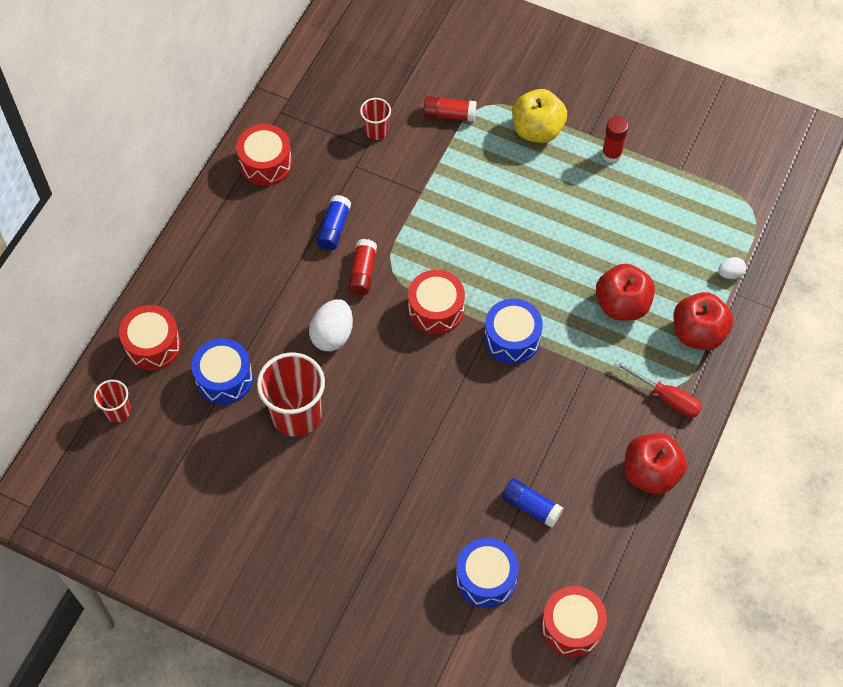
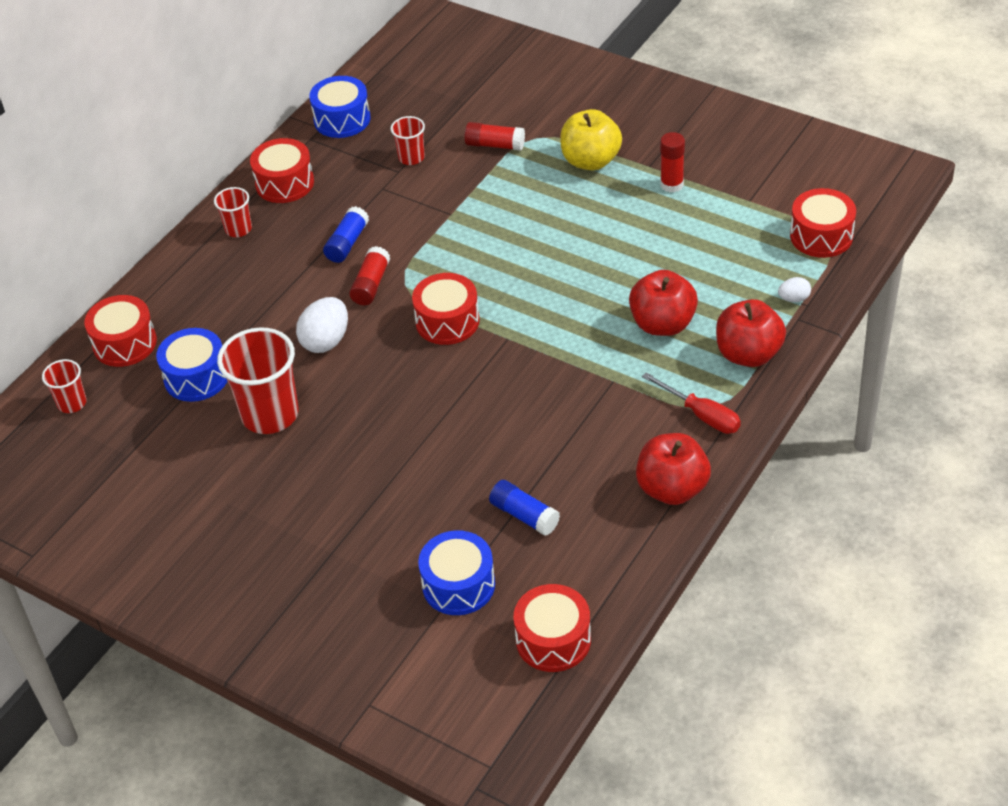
camera: 10 degrees right, 15 degrees down
(232, 216) = (238, 229): none -> red cup
(512, 338) = (529, 351): blue drum -> blue drum (342, 119)
(746, 206) = (821, 236): none -> red drum

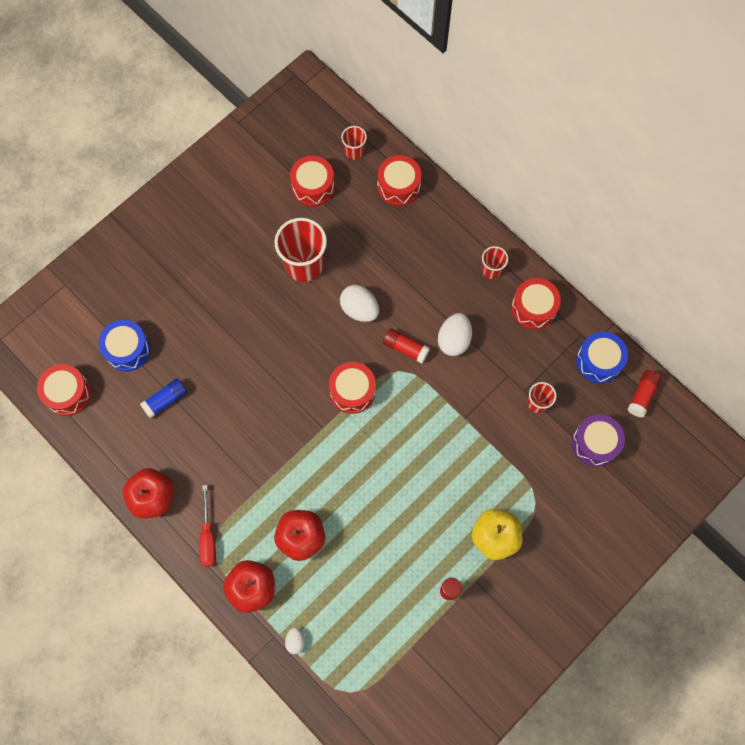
camera: 100 degrees right, 25 degrees up
(196, 377) = (353, 225): blue drum -> none
(347, 243) = (454, 340): blue glue stick -> white egg
(447, 105) = (595, 443): none -> purple drum
(495, 145) = (535, 469): red glue stick -> red glue stick (642, 396)
(701, 415) = (208, 537): red screwdriver -> red screwdriver turned 60 degrees counterclockwise
(821, 236) = (355, 688): red drum -> red drum (313, 187)

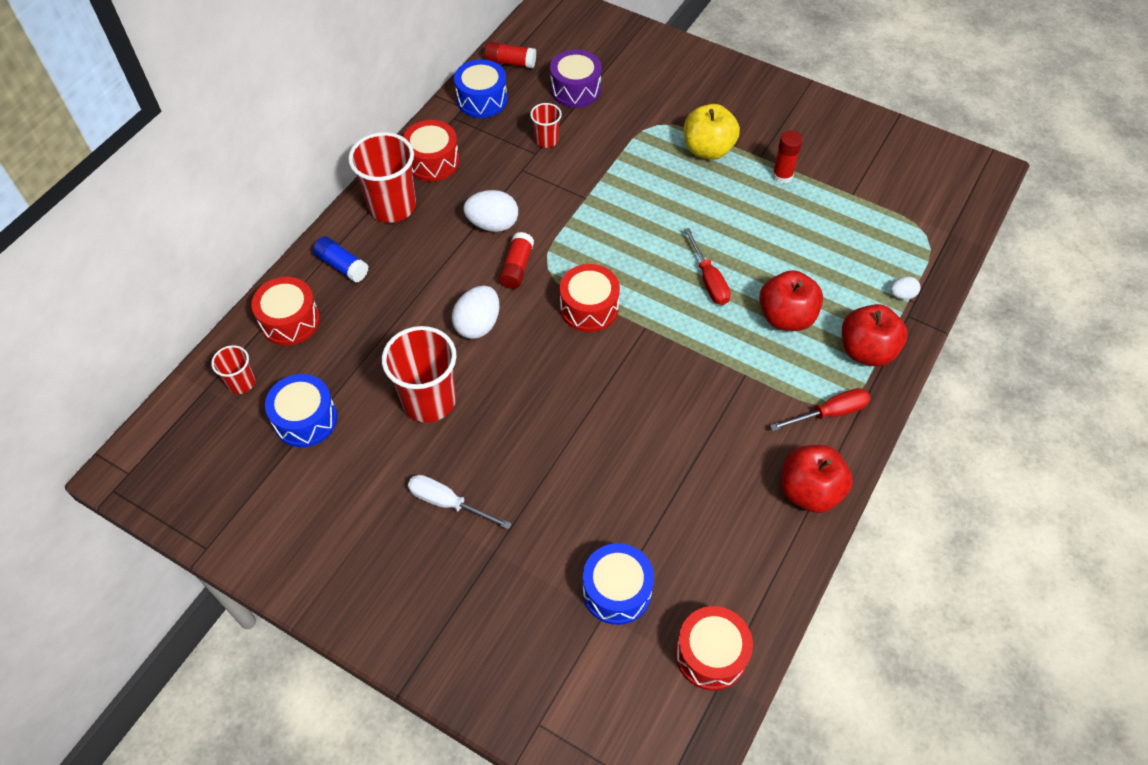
camera: 105 degrees left, 15 degrees down
(165, 400) = (674, 516): blue glue stick -> blue glue stick (342, 266)
(222, 262) = (448, 503): none -> white screwdriver
(313, 187) = (305, 419): red drum -> blue drum
(353, 490) = (709, 280): none -> red screwdriver
(491, 270) = (392, 206): red cup -> red cup, size x1.93

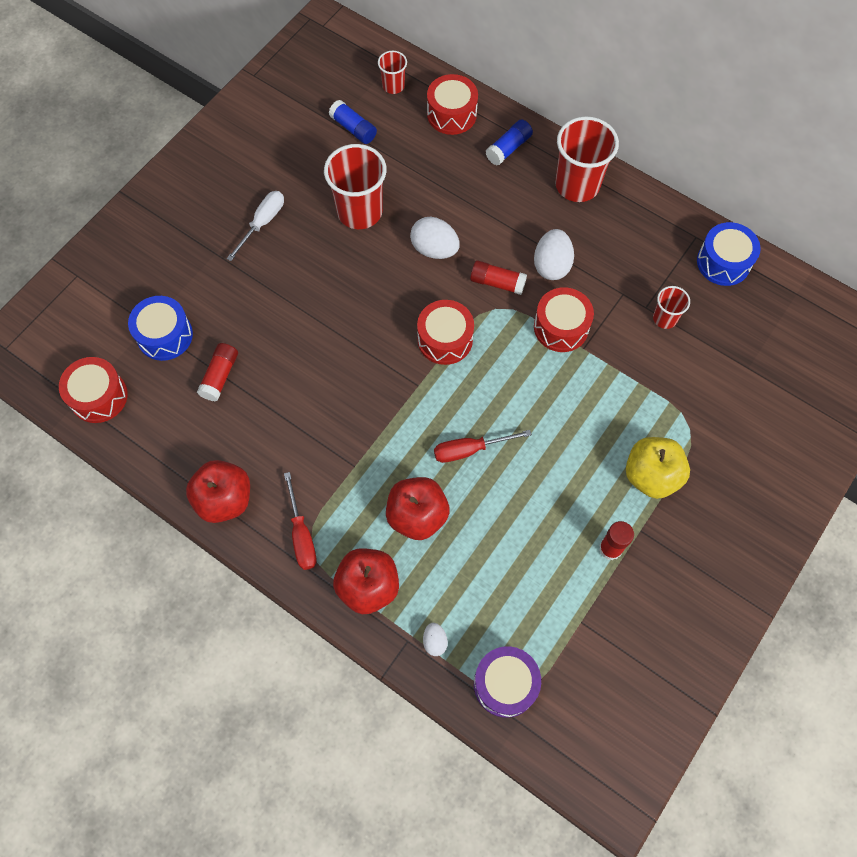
camera: 95 degrees right, 10 degrees up
(305, 419) = (353, 128): blue drum -> blue glue stick
(433, 161) = (635, 218): red drum -> red drum (561, 327)
(510, 62) = (782, 291): red glue stick -> red glue stick (220, 376)
(575, 89) = (742, 351): purple drum -> purple drum (505, 684)

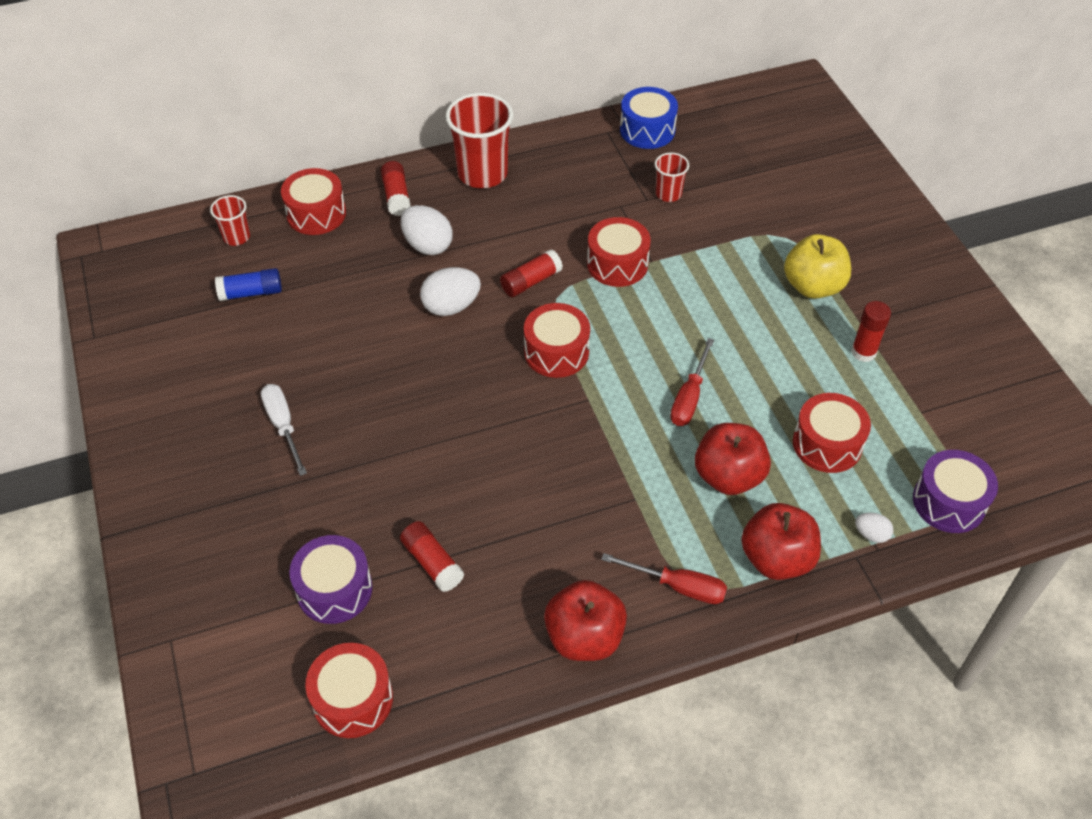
camera: 55 degrees left, 15 degrees down
(165, 335) = (334, 589): blue drum -> purple drum
(359, 211) = (352, 339): red cup -> none
(497, 568) = (827, 444): none -> red drum
(508, 148) = (396, 196): blue glue stick -> red glue stick
(551, 265) = (548, 235): white egg -> white egg (427, 245)

